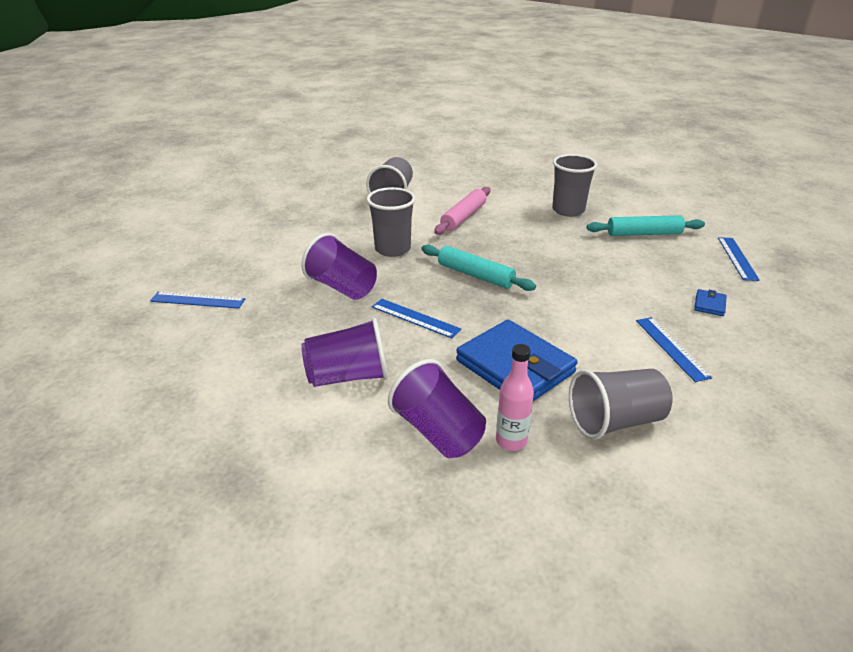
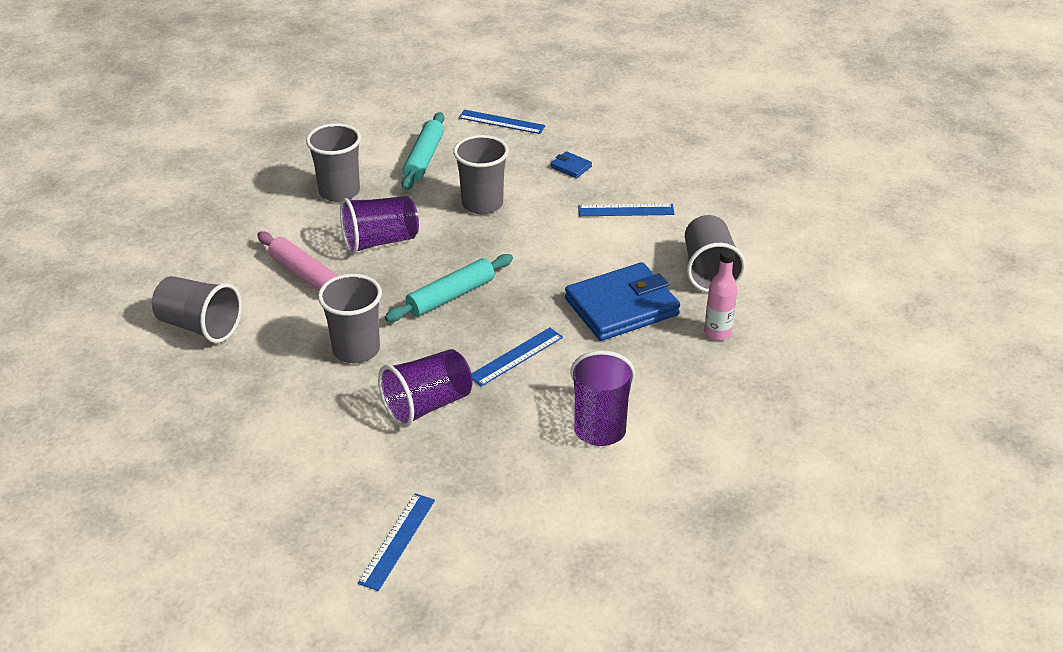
camera: 75 degrees left, 5 degrees up
(438, 432) = (696, 373): purple cup -> purple cup (380, 241)
(607, 269) = (482, 204): none -> grey cup

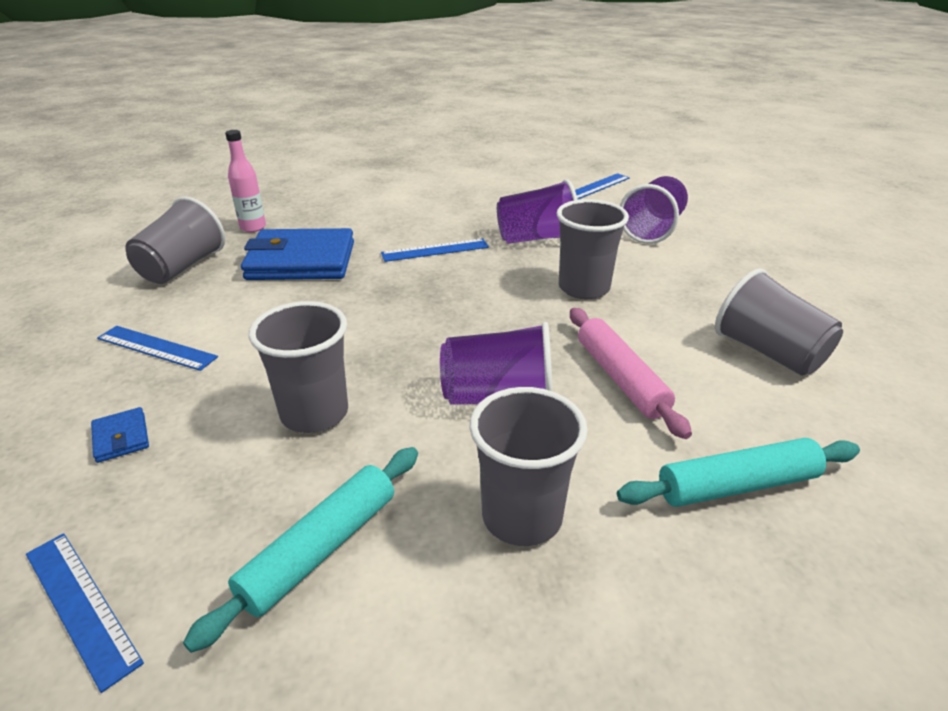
camera: 155 degrees left, 5 degrees down
(451, 296) = (455, 310): turquoise rolling pin -> turquoise rolling pin (737, 485)
(600, 420) = (409, 205): purple cup -> purple cup (652, 230)

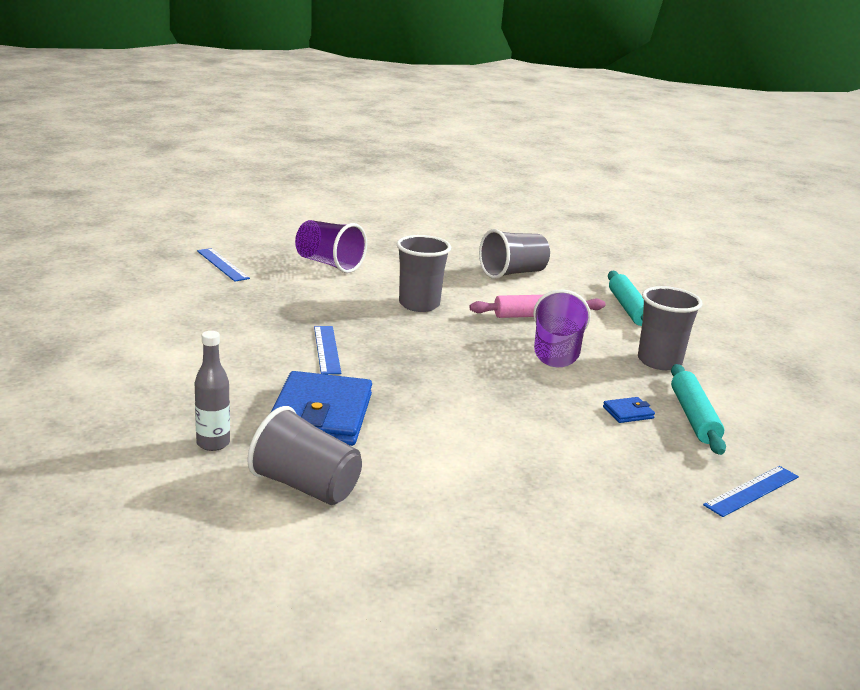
camera: 85 degrees left, 10 degrees down
(121, 438) = (604, 494): blue wallet -> blue wallet (628, 413)
(156, 348) = (476, 489): blue ruler -> none
(253, 227) = (213, 443): pink bottle -> grey bottle
(314, 413) = (573, 415): grey cup -> none
(320, 549) = (694, 417): turquoise rolling pin -> turquoise rolling pin turned 45 degrees clockwise
(536, 238) = (324, 306): purple cup -> none

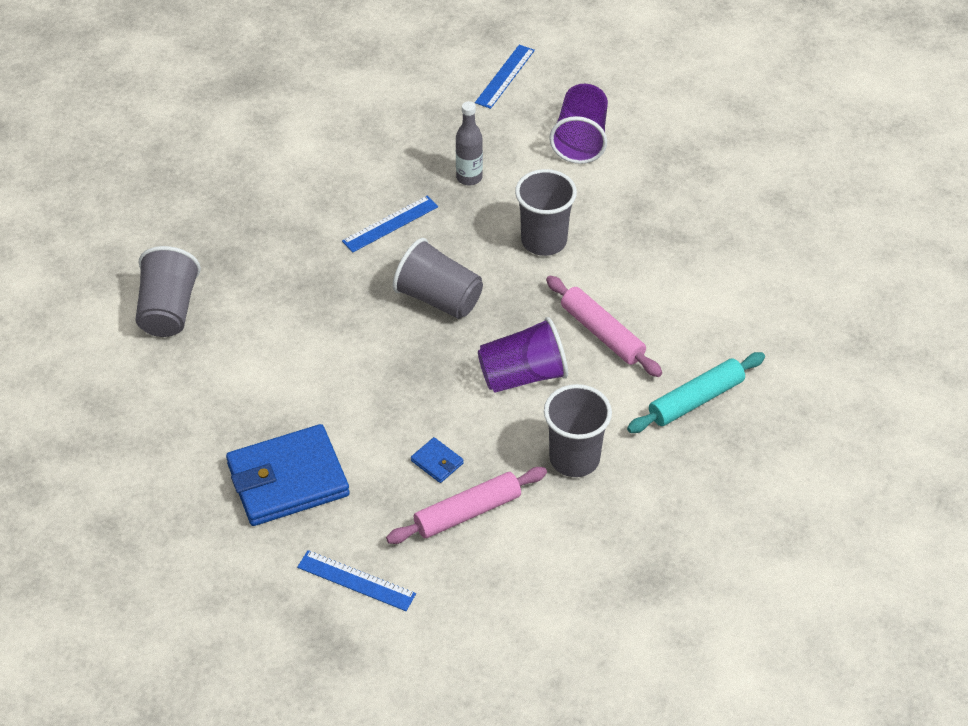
camera: 65 degrees right, 25 degrees up
(213, 443) = (189, 236): grey bottle -> grey bottle (469, 177)
(321, 415) = (274, 272): blue wallet -> blue wallet (288, 480)
(513, 273) = (702, 277): grey cup -> grey cup (438, 298)
(694, 417) = (467, 512): turquoise rolling pin -> pink rolling pin

